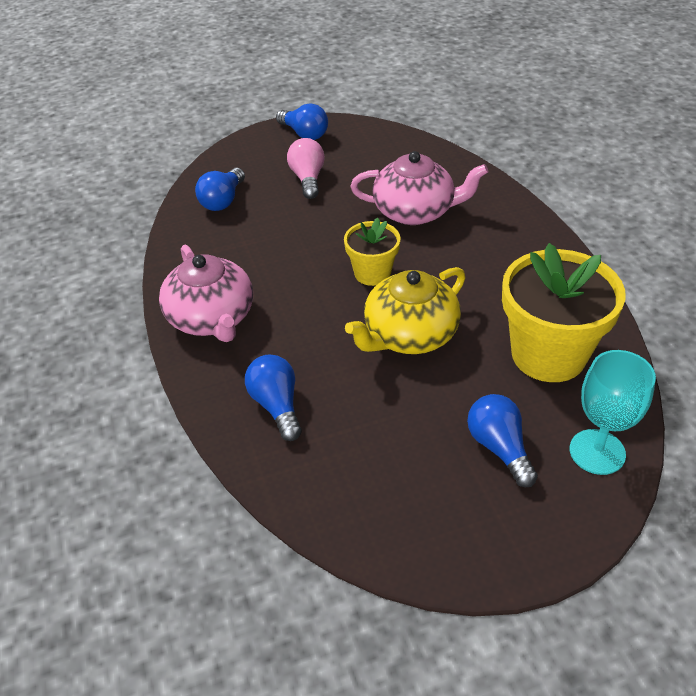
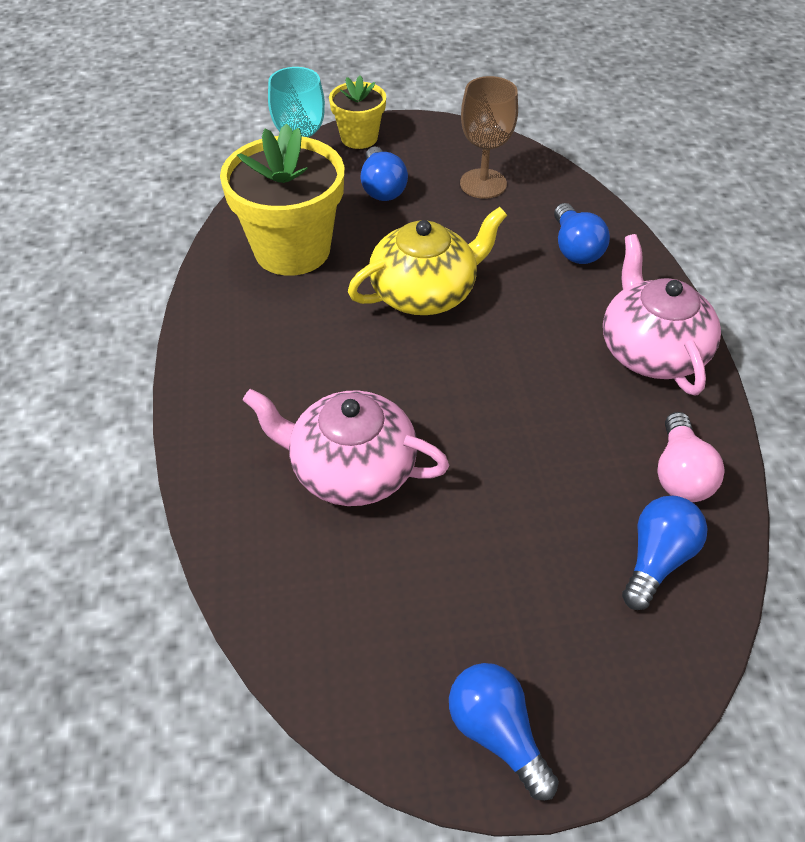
camera: 170 degrees left, 5 degrees up
(308, 179) = (506, 584): pink light bulb -> pink light bulb (680, 474)
(372, 273) = (444, 375): yellow flower pot -> yellow flower pot (359, 138)
(387, 476) = (483, 184): none -> brown goblet

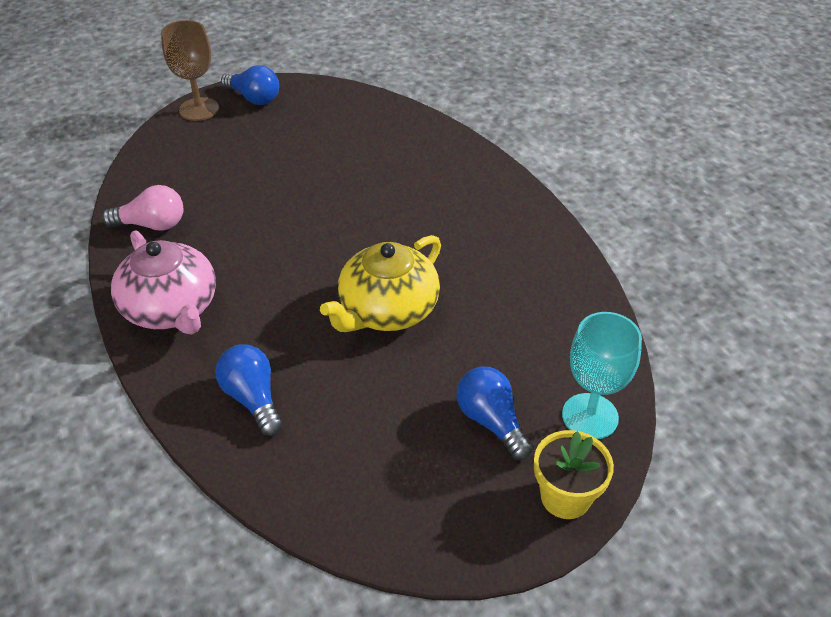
camera: 160 degrees right, 5 degrees down
(292, 250) = (532, 319): yellow flower pot -> none
(351, 469) = (381, 176): pink teapot -> none
(483, 184) = (378, 463): brown goblet -> brown goblet (199, 109)
(657, 559) = (170, 177): blue light bulb -> none
(680, 474) = (152, 225): pink light bulb -> pink light bulb turned 105 degrees clockwise

